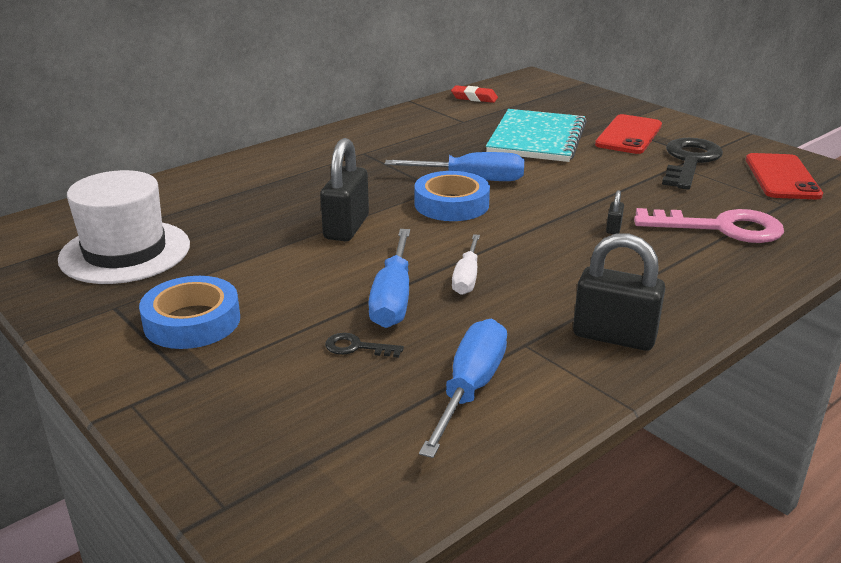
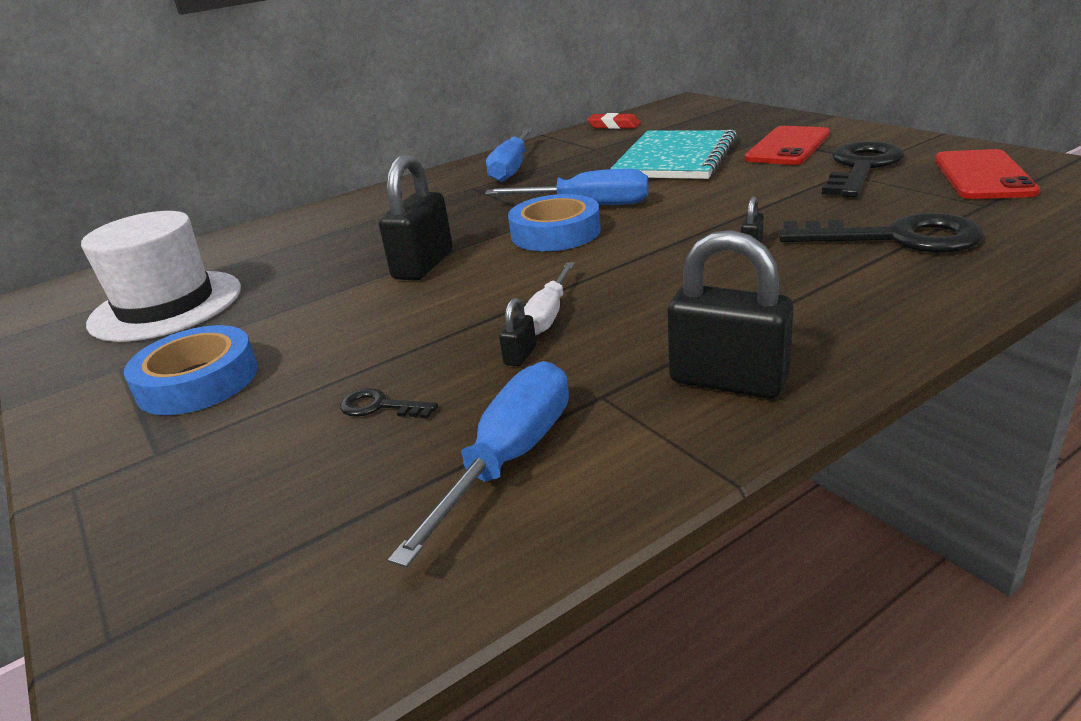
camera: 10 degrees right, 0 degrees up
(393, 298) = (448, 343): blue screwdriver -> blue screwdriver (512, 168)
(454, 311) = (520, 356): none -> black padlock
(721, 228) = (896, 238): pink key -> black key

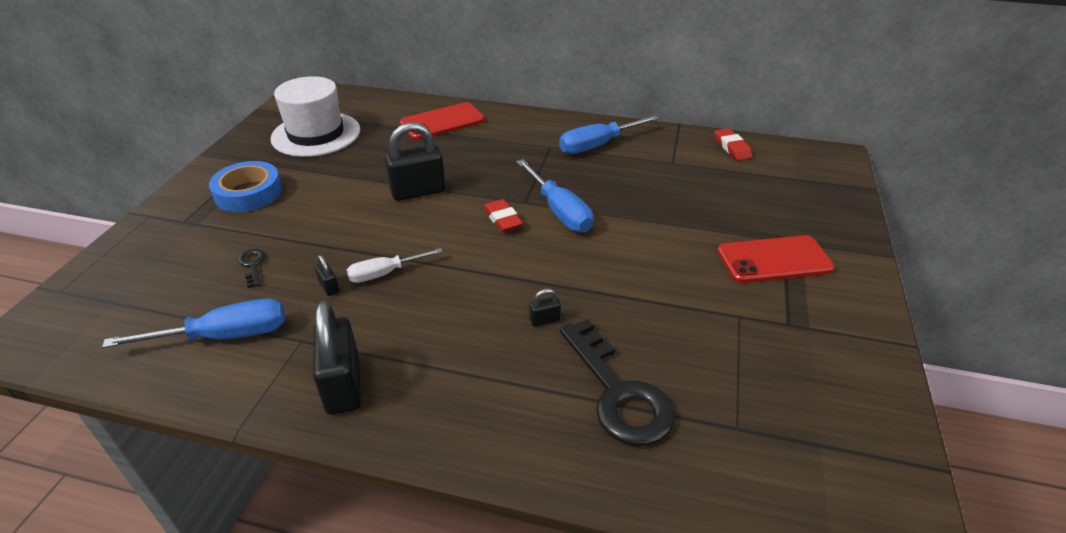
camera: 45 degrees right, 10 degrees up
(520, 356) = (329, 287): black padlock -> black padlock turned 75 degrees clockwise
(555, 233) = (502, 219): blue tape -> red eraser
(675, 158) = (687, 211): turquoise notebook -> none
(861, 168) = (761, 321): black key -> none
(982, 176) = (811, 407): red phone -> red phone (442, 122)

